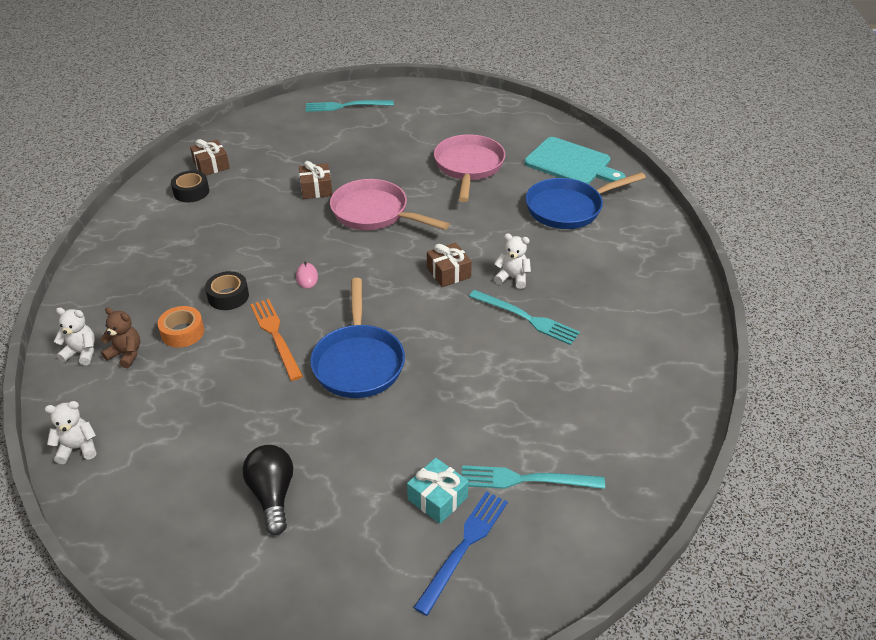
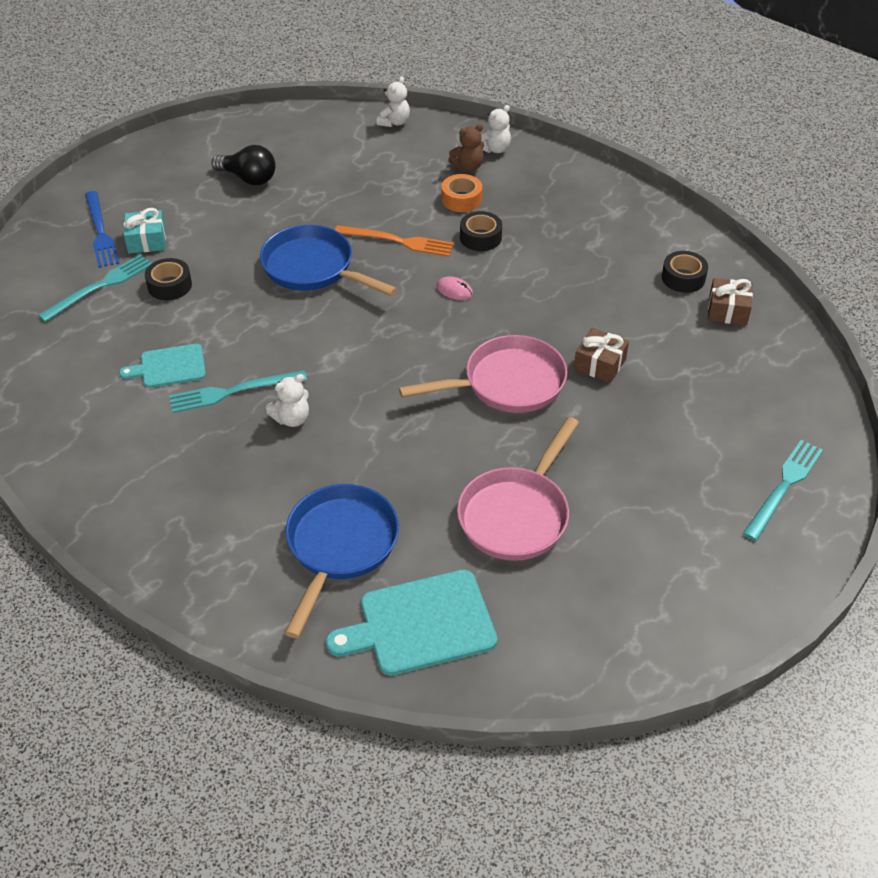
camera: 130 degrees right, 5 degrees up
(448, 273) = (352, 380): brown gift -> none
(468, 167) = (516, 515): pink pan -> pink pan turned 75 degrees clockwise
(472, 433) = (169, 285): none -> black tape
(547, 365) = (169, 367): none -> turquoise cutting board

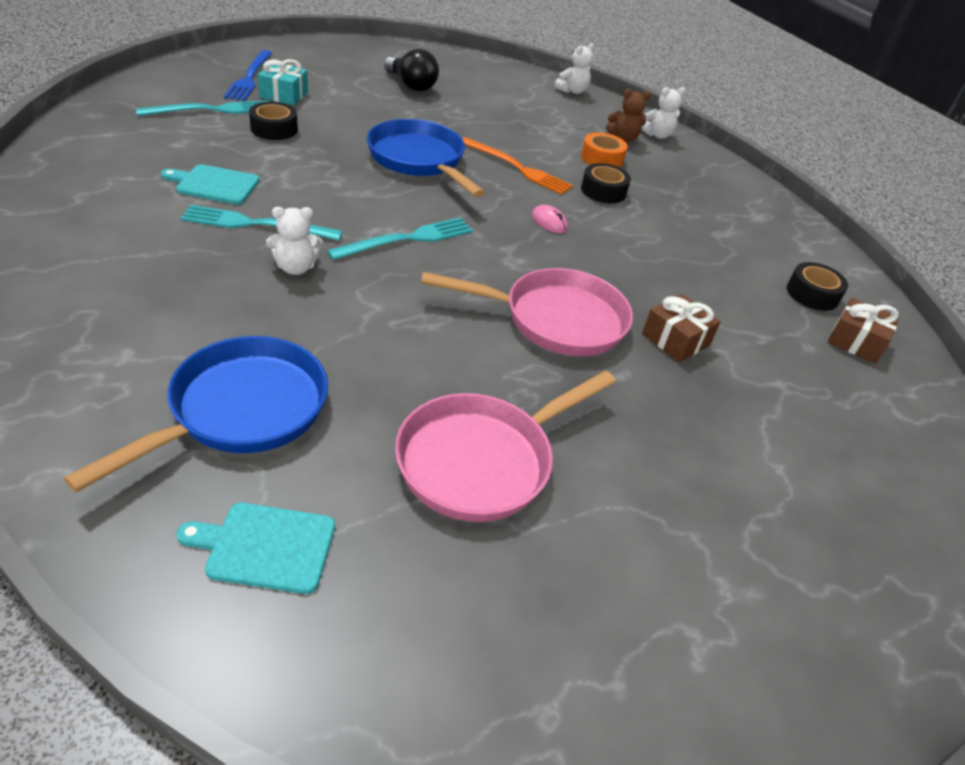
camera: 15 degrees right, 5 degrees down
(421, 624) = (266, 546): turquoise cutting board -> turquoise cutting board, size x0.61
(784, 486) = (871, 569): turquoise fork -> turquoise fork (407, 239)

